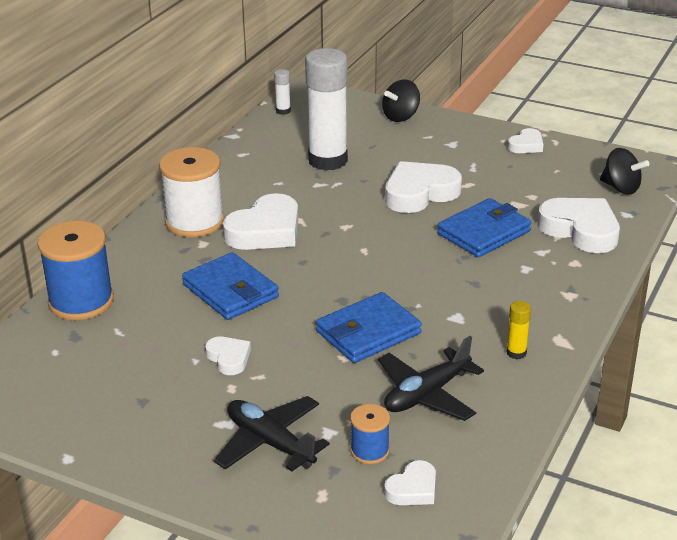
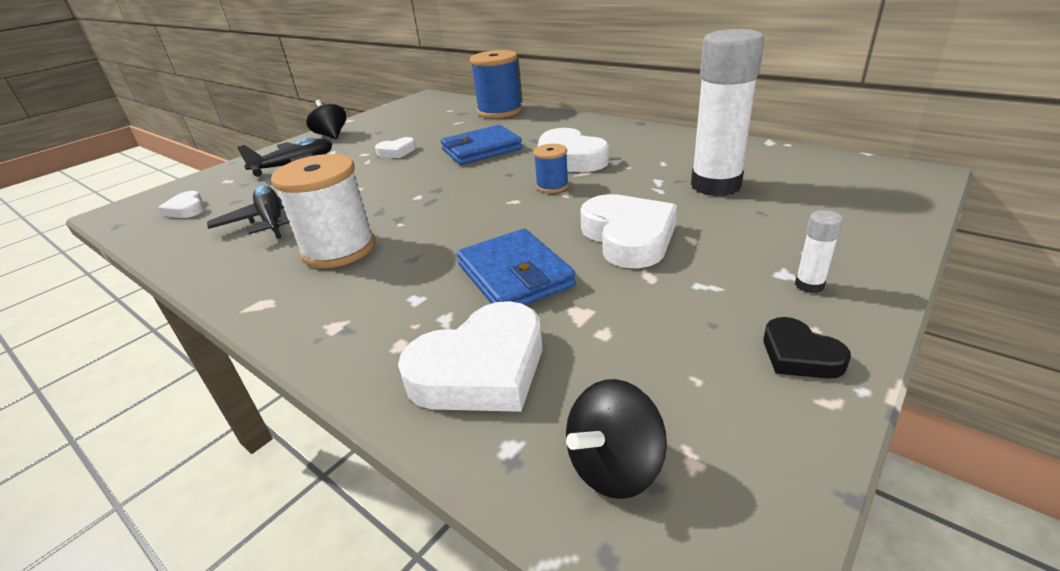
camera: 105 degrees right, 0 degrees up
(194, 222) = (594, 134): white spool -> white spool (339, 249)
(283, 111) = (846, 162): white glue stick -> white glue stick (809, 285)
(368, 332) = (379, 199): blue wallet -> none
(369, 451) = (243, 196): blue spool -> blue spool (552, 186)
(401, 117) = (869, 236): black spinning top -> black spinning top (331, 135)
(516, 353) = (273, 271): yellow glue stick -> none
(526, 145) = (799, 355): white heart -> black heart

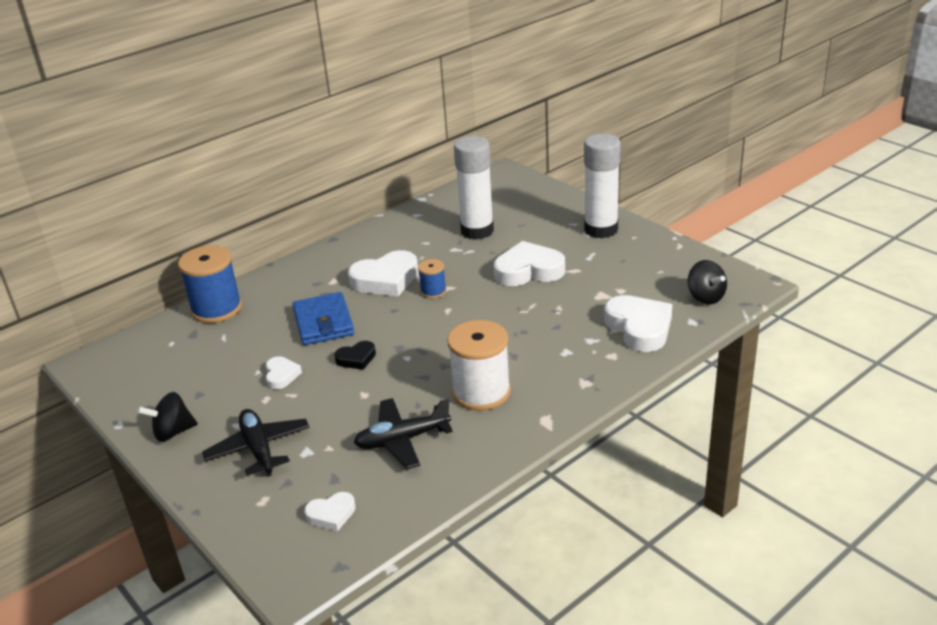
camera: 80 degrees left, 0 degrees up
(514, 275) = (555, 314): blue wallet -> none
(799, 355) = (651, 245): black heart -> black heart (356, 358)
(809, 285) = (601, 229): white glue stick -> white glue stick, size x2.47

